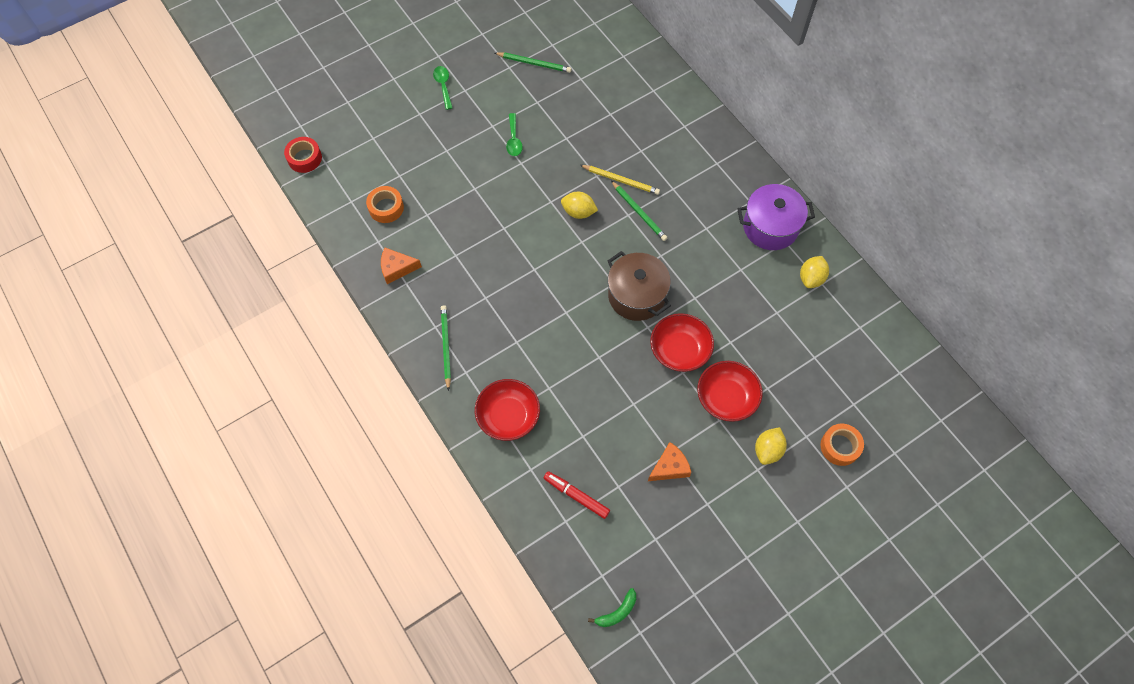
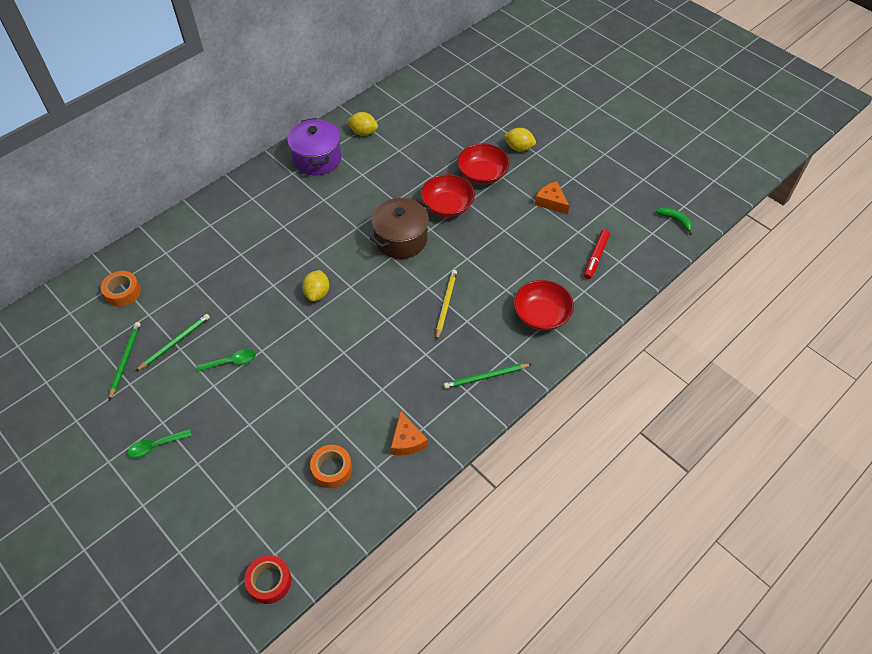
camera: 100 degrees left, 10 degrees down
(621, 180) = (277, 265): yellow pencil -> yellow pencil (446, 304)
(639, 212) = (312, 247): green pencil -> green pencil (175, 342)
(840, 446) = (503, 111): orange tape -> orange tape (123, 292)

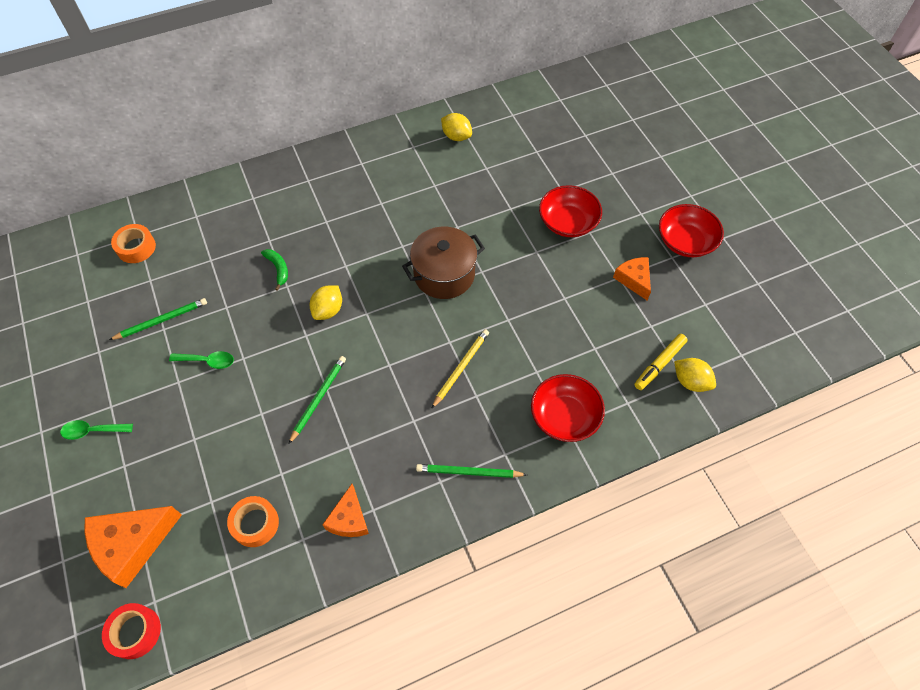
camera: 20 degrees right, 5 degrees up
(125, 360) = (106, 324): green pencil -> green pencil (318, 398)
(234, 519) = (132, 544): none -> orange cheese
(317, 159) = (394, 154): purple pot -> none
(447, 206) = (512, 249): red bowl -> red bowl (685, 241)
(519, 148) = (623, 202): yellow lemon -> yellow lemon (690, 381)
(596, 257) = (659, 364): red marker -> yellow marker
(675, 220) = (777, 348): green banana -> green banana (278, 269)

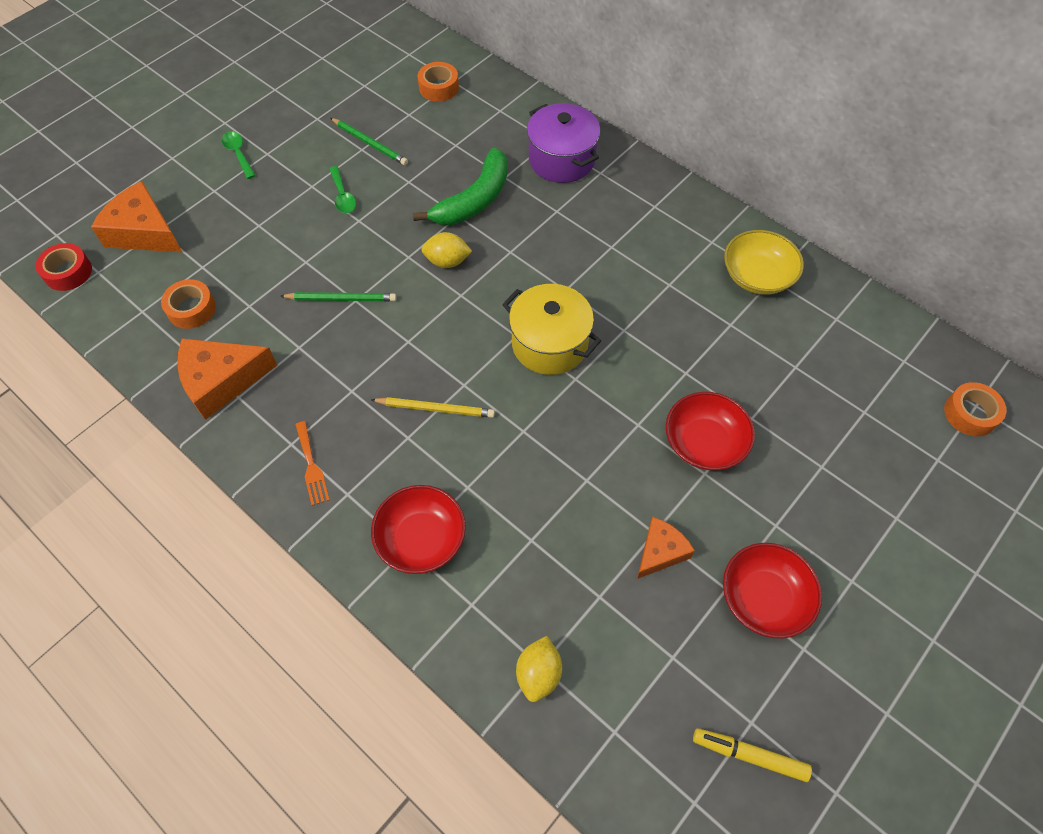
camera: 65 degrees right, 0 degrees up
(278, 198) = (561, 160): none -> purple pot
(278, 269) = (474, 199): green banana -> green banana, size x2.12
(349, 519) = (221, 381): orange cheese -> orange cheese, size x1.66
(444, 274) = (549, 344): brown pot -> yellow pot
(456, 136) = (757, 276): yellow lemon -> yellow bowl
(469, 472) = (311, 466): green pencil -> orange fork
(610, 90) = (970, 414): none -> orange tape
(659, 364) = (545, 625): yellow marker -> yellow marker (749, 755)

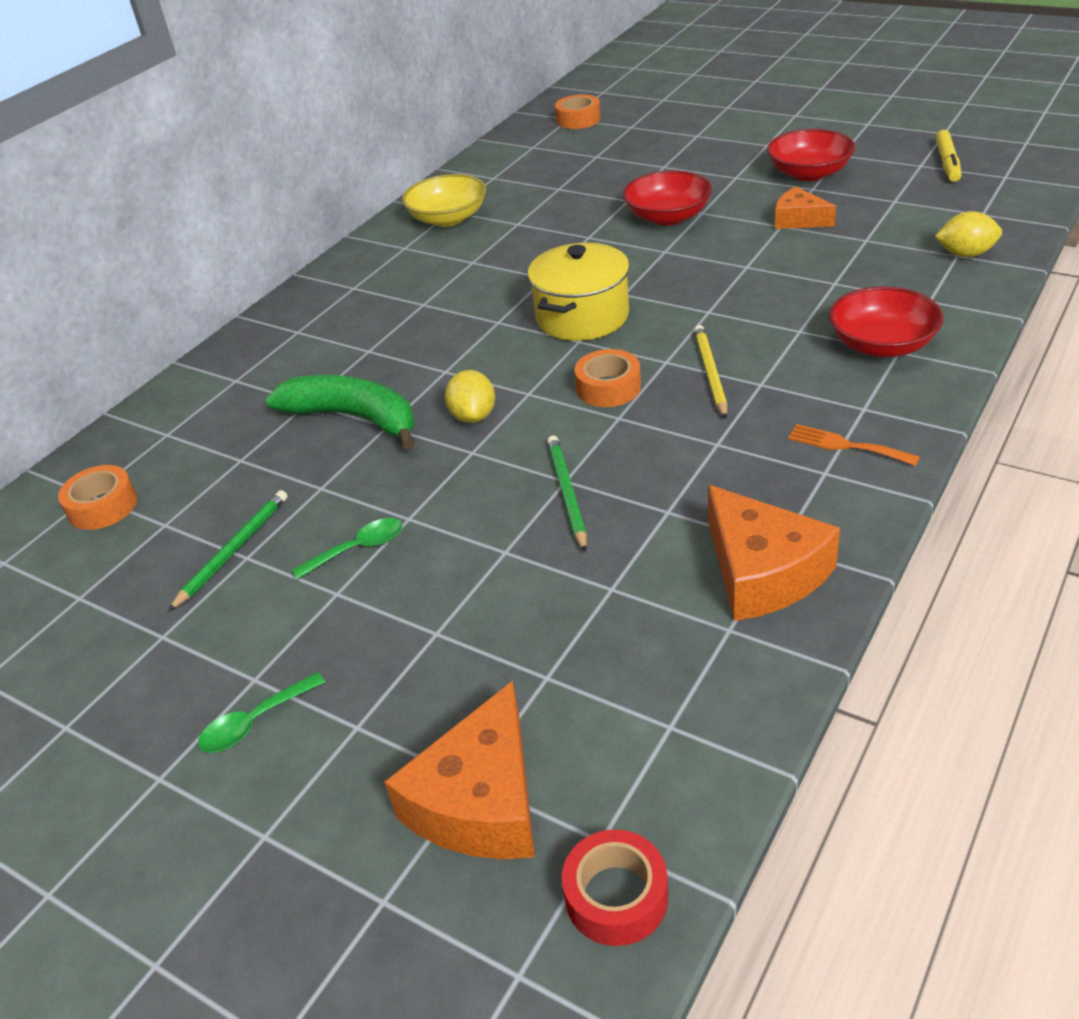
camera: 95 degrees left, 20 degrees down
(191, 309) = (642, 657): orange tape -> orange tape (608, 387)
(311, 466) = (846, 445): orange fork -> orange fork turned 120 degrees counterclockwise
(561, 160) = (273, 363): purple pot -> none

